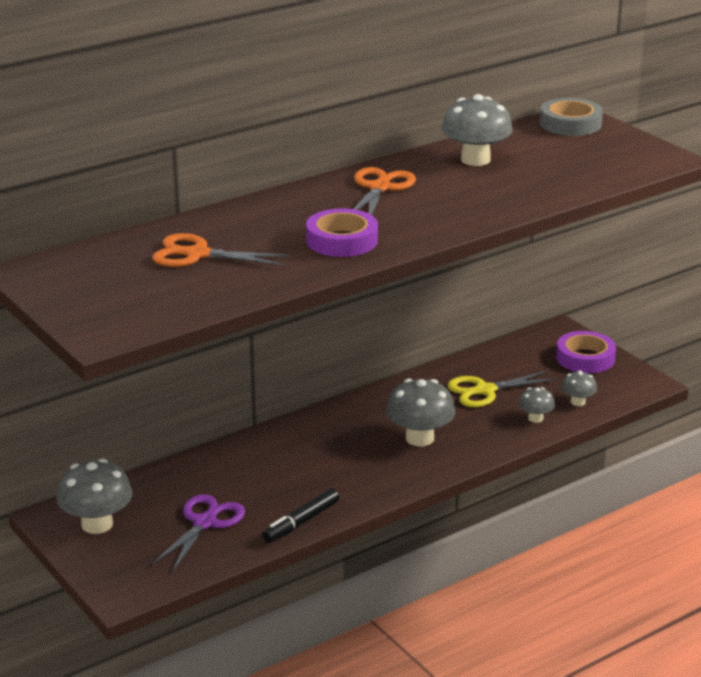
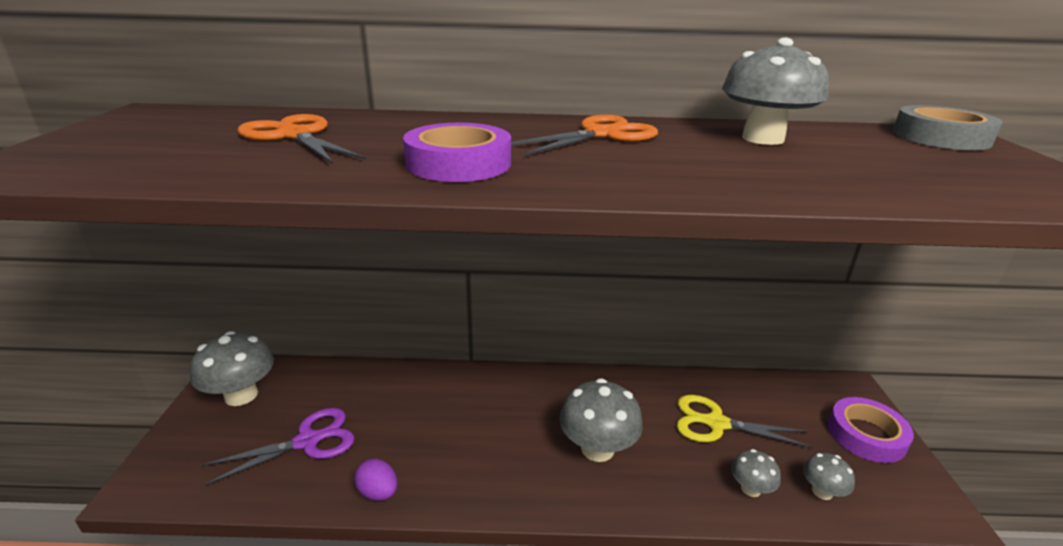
camera: 35 degrees right, 0 degrees up
(301, 522) = (378, 492): black marker -> purple egg

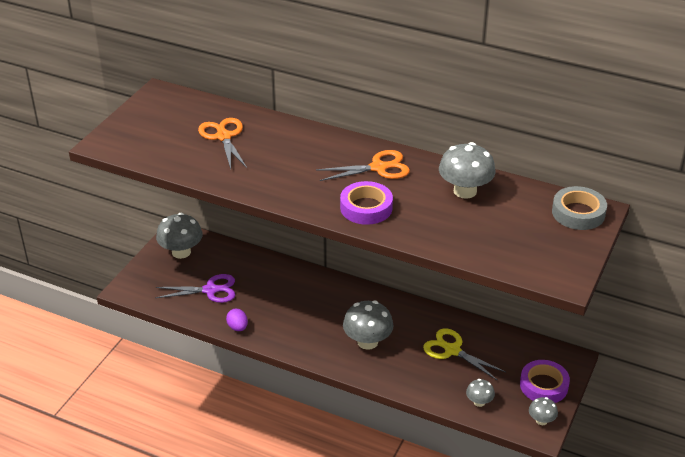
camera: 25 degrees right, 10 degrees up
(458, 163) = (286, 180): purple tape -> purple tape (366, 208)
(750, 489) = (438, 388): grey mushroom -> grey mushroom (541, 420)

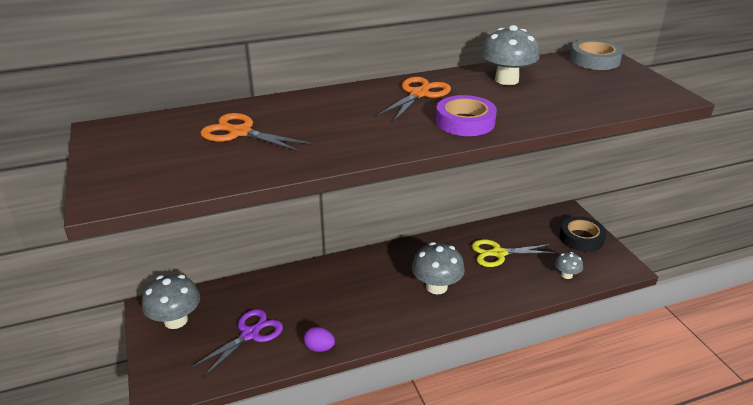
camera: 45 degrees left, 5 degrees down
(541, 420) = (615, 260): grey mushroom -> none
(543, 385) = (581, 238): purple tape -> black tape

